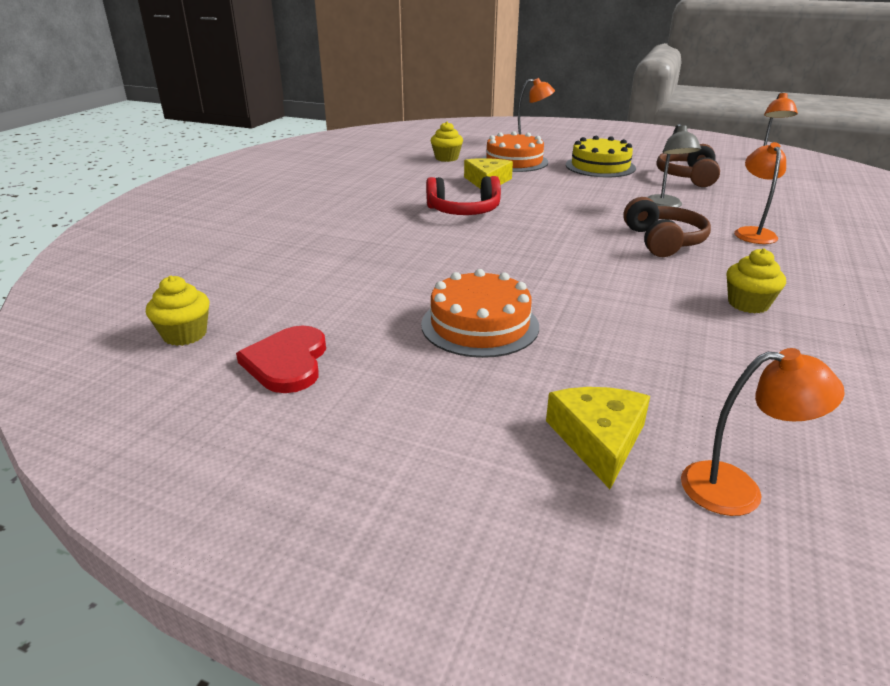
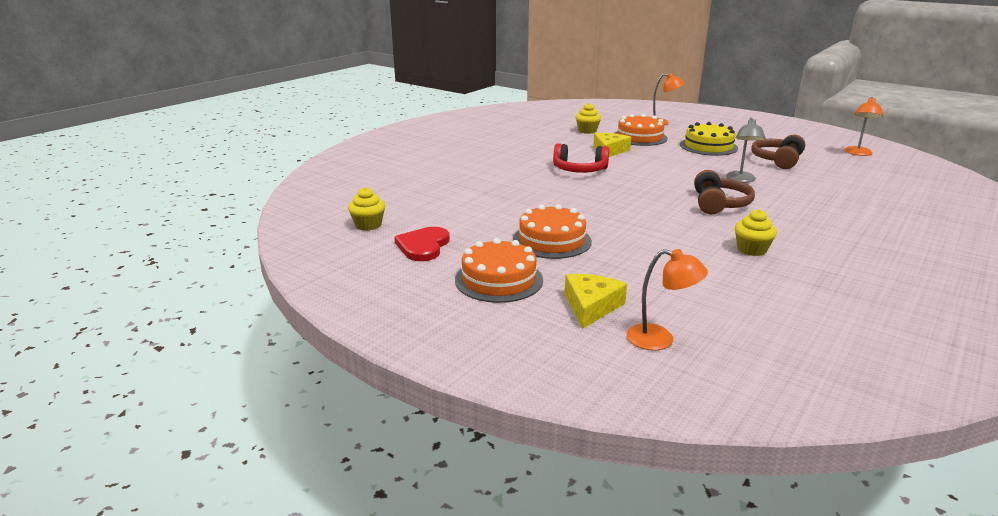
camera: 15 degrees right, 5 degrees down
(432, 410) = (499, 280): none -> orange cake
(752, 233) = (797, 205): orange lamp -> none

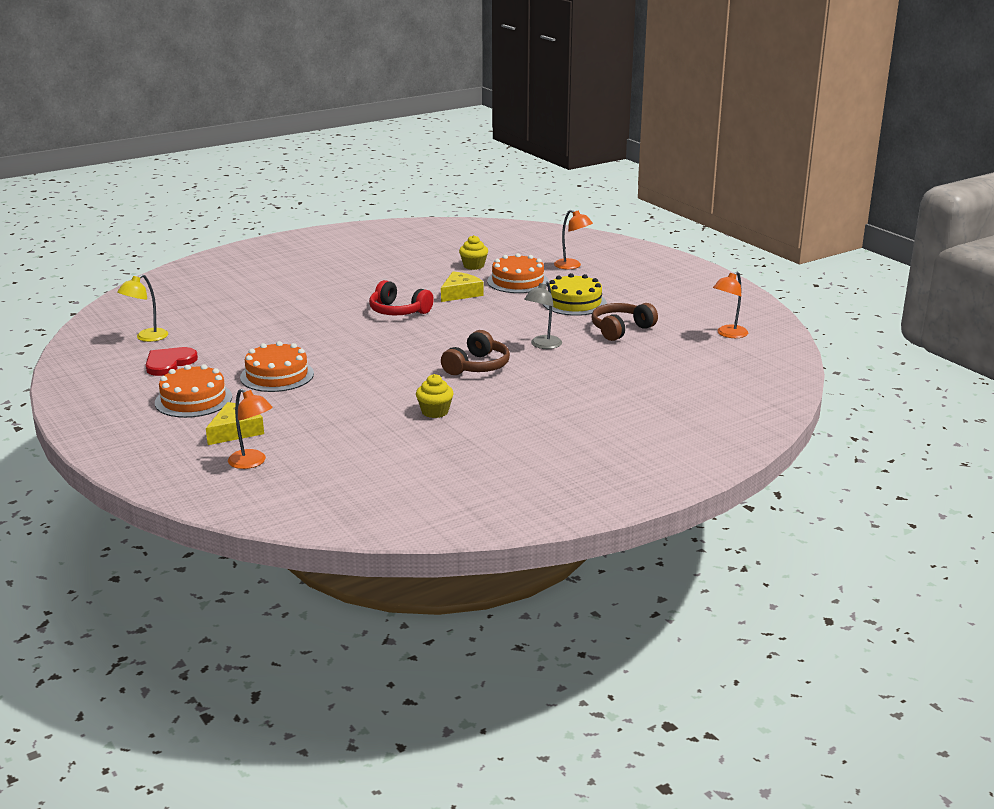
camera: 20 degrees right, 0 degrees up
(368, 225) = (146, 338): yellow cupcake -> yellow lamp

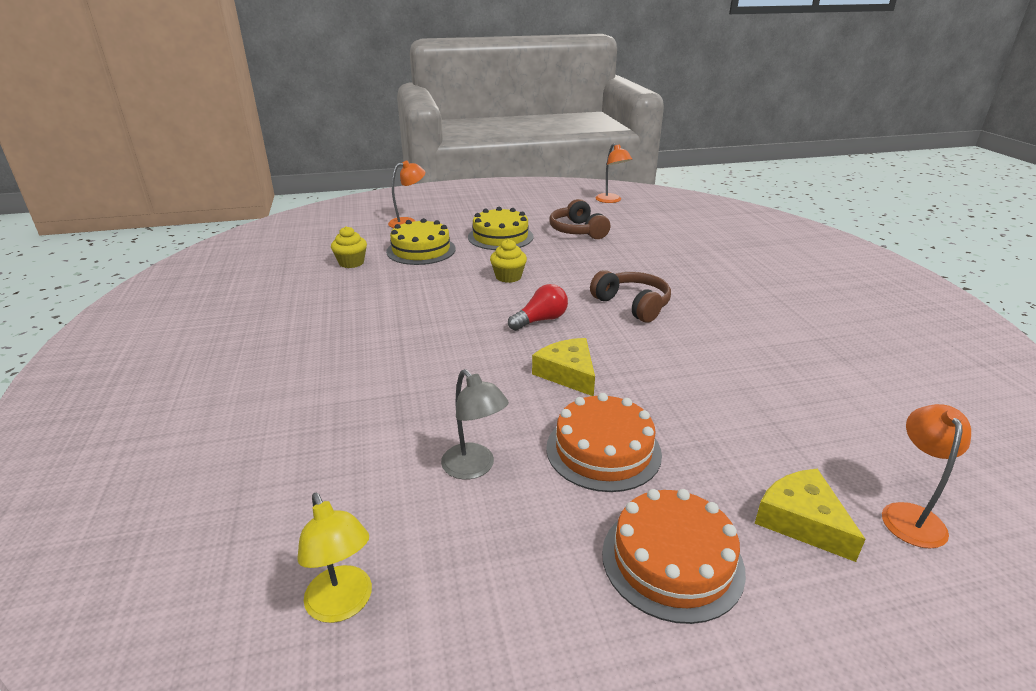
camera: 70 degrees left, 5 degrees up
(169, 363) = (494, 579): red heart -> none
(252, 462) = (910, 515): orange lamp -> orange lamp turned 45 degrees counterclockwise
(398, 311) = (443, 324): red headphones -> none
(427, 339) = (540, 320): none -> red light bulb
(435, 412) = (746, 346): yellow cupcake -> yellow cupcake (508, 277)
(460, 293) = (424, 282): yellow cheese -> yellow cheese (568, 373)
(518, 281) = (421, 250): orange cake -> yellow cake
(542, 345) = (594, 266): grey lamp -> grey lamp (474, 468)

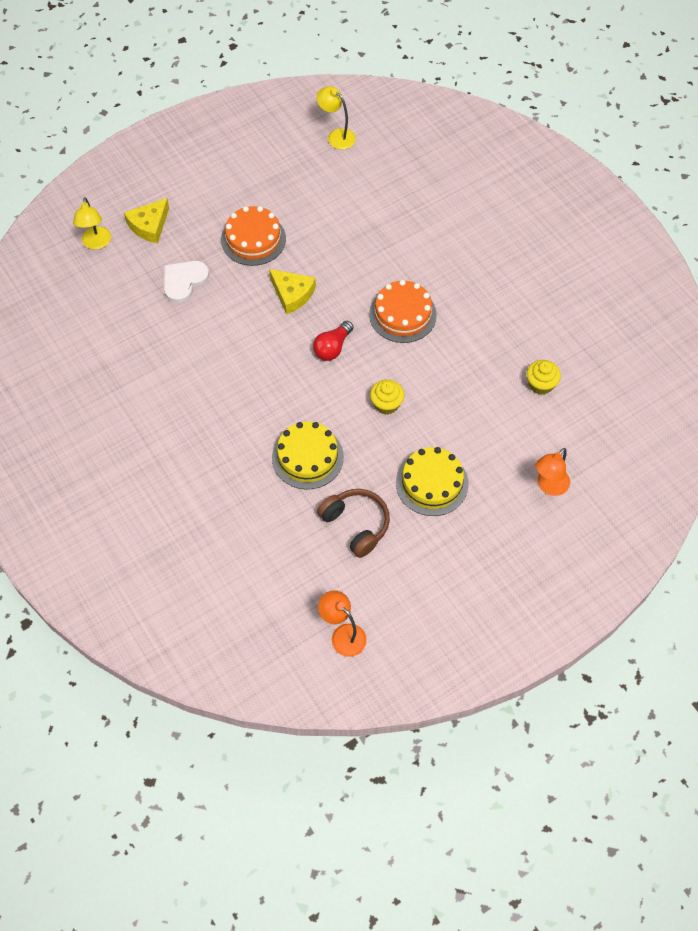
camera: 160 degrees right, 30 degrees up
(421, 250) = (494, 428): yellow cake -> yellow cake (307, 457)
(474, 468) = (317, 209): grey lamp -> none
(632, 305) = (266, 391): brown headphones -> none
(672, 560) = (209, 189): orange cake -> orange cake (402, 314)
(731, 422) = (184, 281): none -> white heart
(802, 521) = (149, 225): yellow cheese -> yellow cheese turned 90 degrees clockwise
(910, 515) = (96, 243): orange lamp -> yellow lamp

